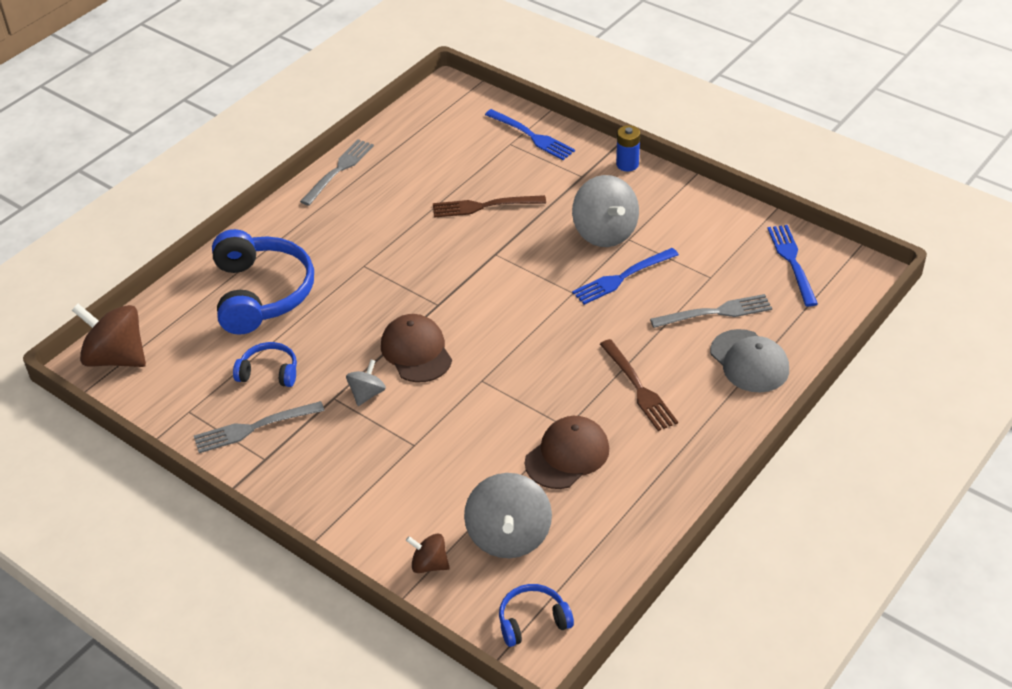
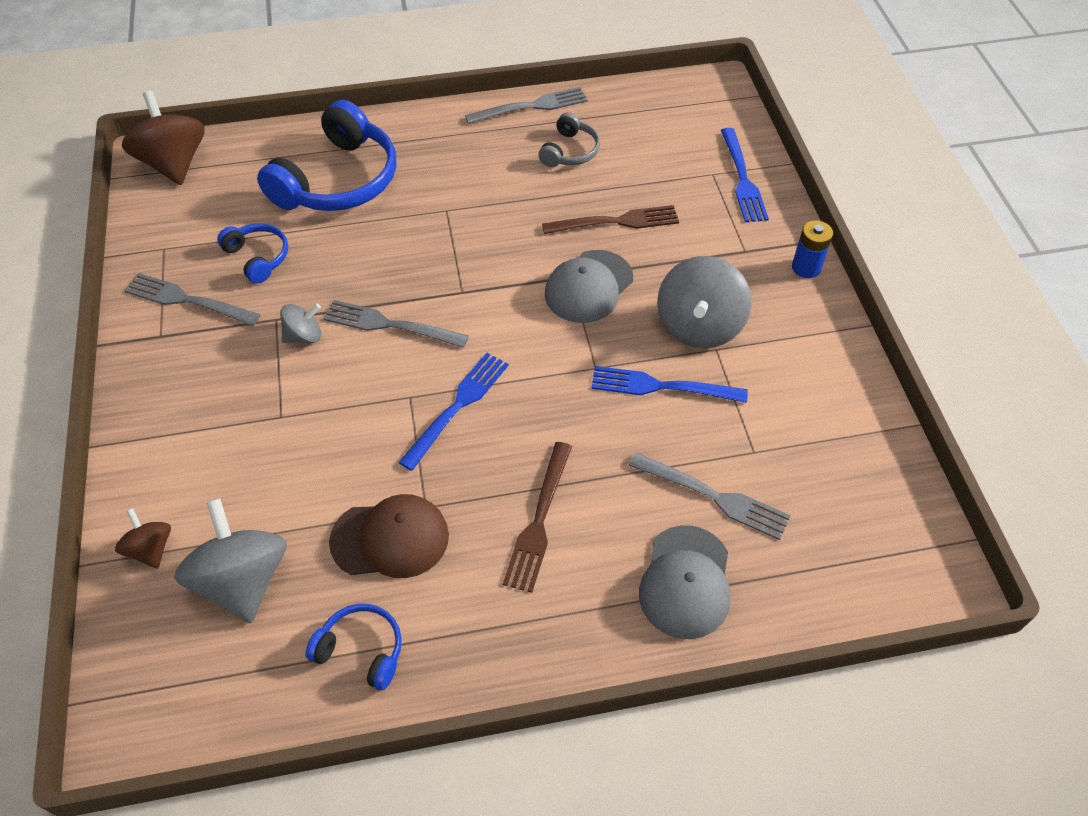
camera: 40 degrees right, 10 degrees up
(401, 183) = (569, 151): none -> grey headphones
(416, 351) = (390, 325): brown cap -> grey fork
(484, 206) = (616, 222): brown fork -> brown fork turned 135 degrees clockwise
(508, 536) = (243, 580): grey spinning top -> grey spinning top turned 120 degrees clockwise
(513, 252) = (589, 286): none -> grey cap
(533, 621) = (156, 691): blue headphones -> blue headphones (361, 650)
(792, 262) = (866, 500): blue fork -> blue fork (457, 406)

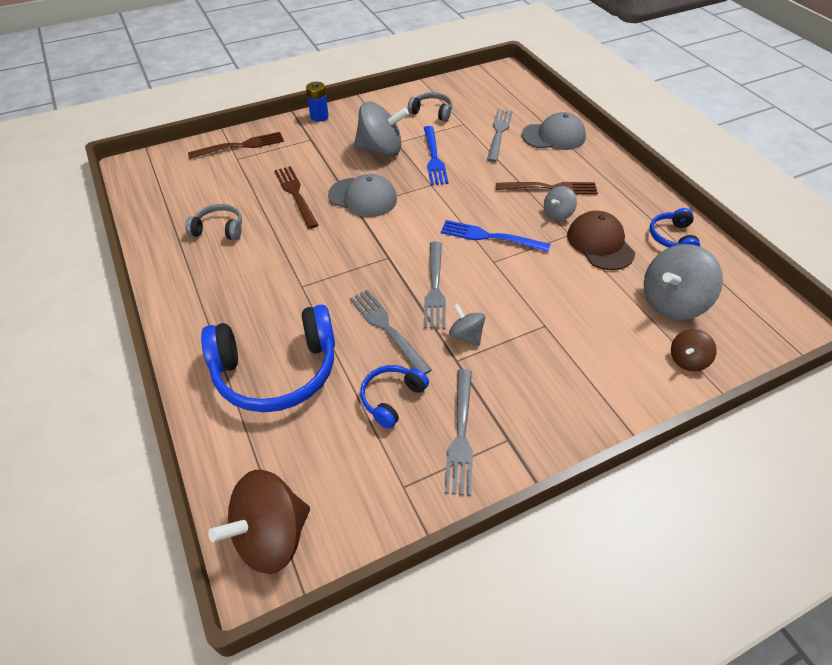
camera: 105 degrees left, 5 degrees down
(338, 180) = (276, 370): blue headphones -> blue headphones turned 150 degrees clockwise
(474, 507) = (557, 214): none -> grey spinning top
(531, 106) = (160, 262): grey fork -> grey fork (387, 329)
(742, 178) = (240, 146): blue fork -> brown fork
(798, 414) = (431, 112): none -> grey headphones

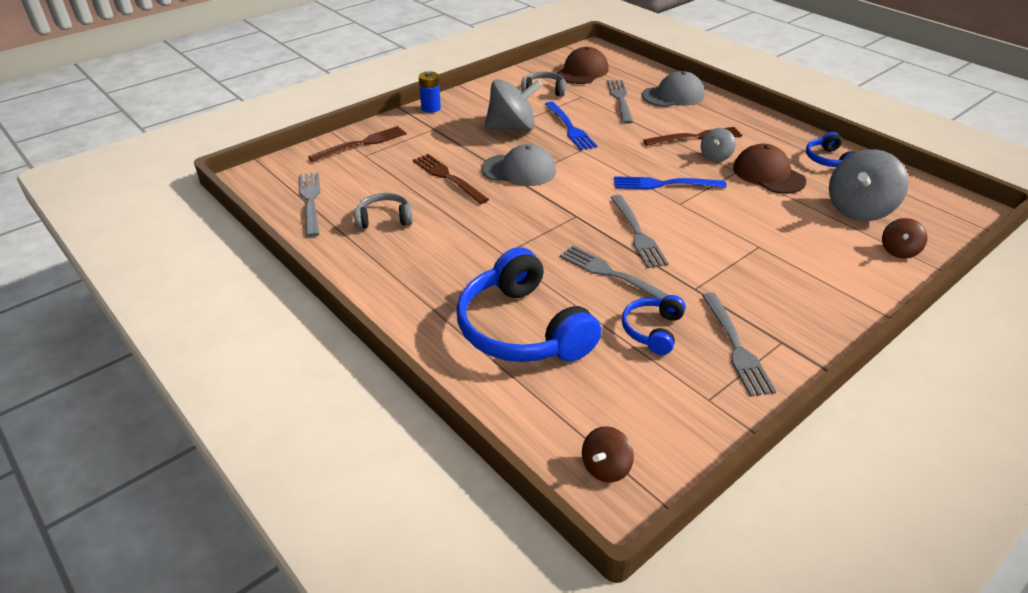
camera: 15 degrees left, 10 degrees down
(168, 199) = (310, 201): none -> grey fork
(271, 536) = (605, 467): brown spinning top -> brown spinning top, size x0.53
(276, 370) = (522, 329): blue headphones -> blue headphones turned 90 degrees clockwise
(466, 336) = (691, 267): grey spinning top -> none
(479, 96) = (582, 71): none -> brown cap

